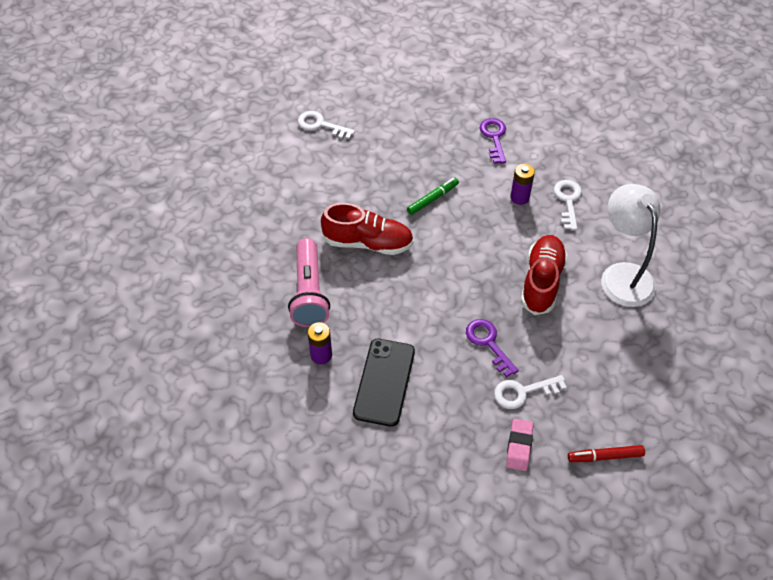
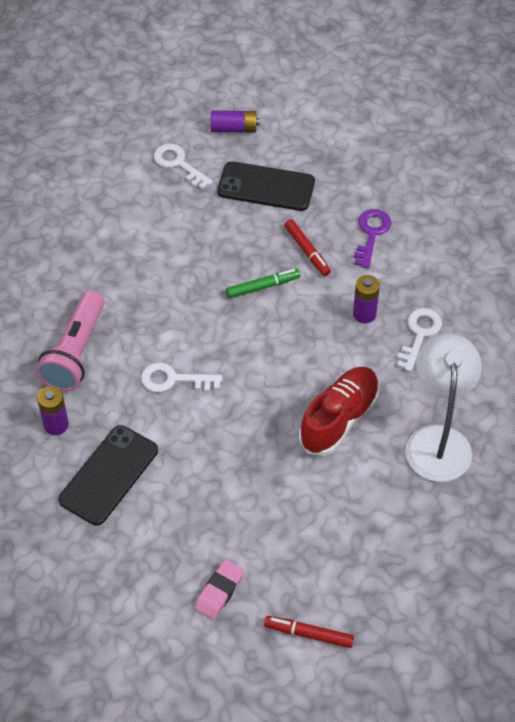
camera: 20 degrees right, 0 degrees up
(351, 88) = (234, 128): none -> purple battery
(368, 243) = (166, 316): red shoe -> none
(397, 124) = (266, 187): none -> black phone
(452, 163) = (307, 251): none -> red marker
(488, 343) = (243, 469): purple key -> none
(523, 392) = (254, 535): white key -> white key (173, 379)

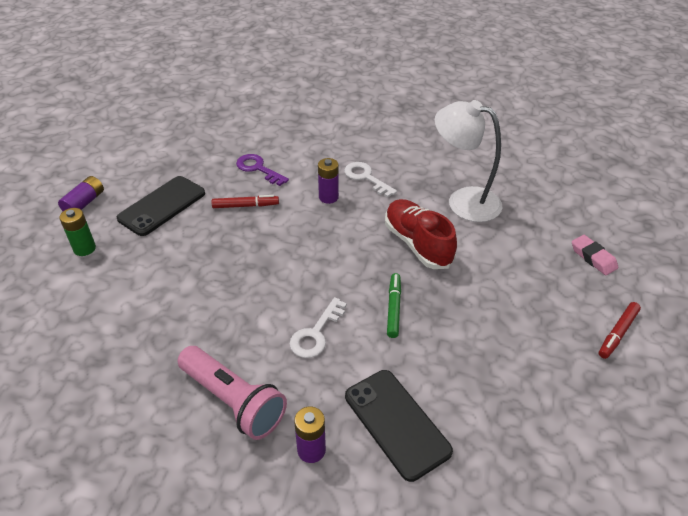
camera: 65 degrees left, 10 degrees down
(178, 164) = (84, 248): white key -> green battery
(219, 592) = (559, 380): pink eraser -> pink eraser (593, 258)
(263, 287) = (260, 242): green marker -> green marker (393, 308)

